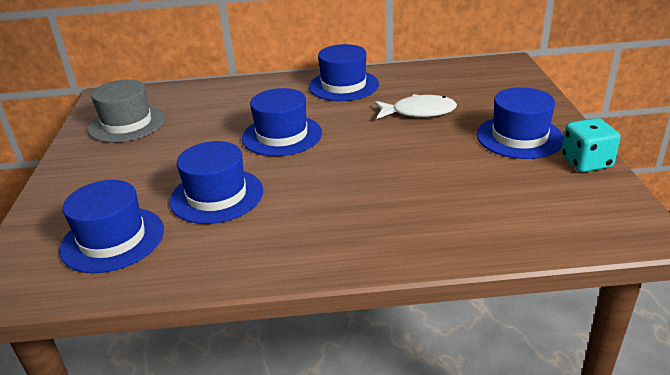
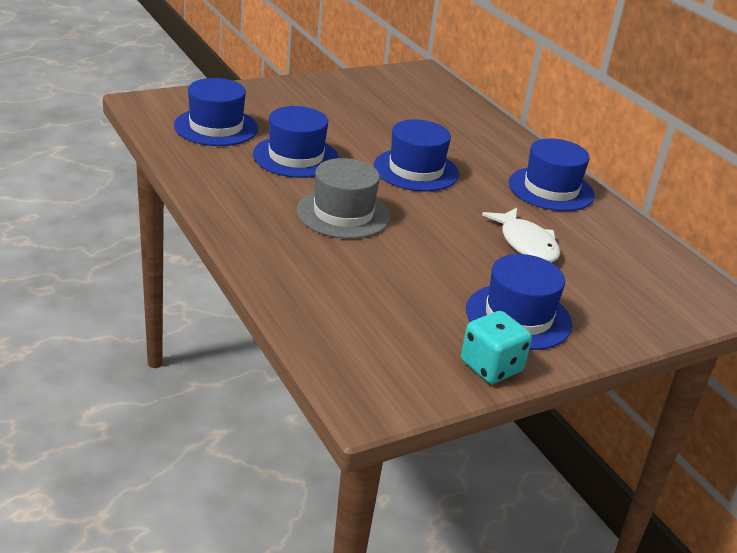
camera: 60 degrees right, 0 degrees up
(127, 124) = (382, 92): grey hat -> grey hat (343, 214)

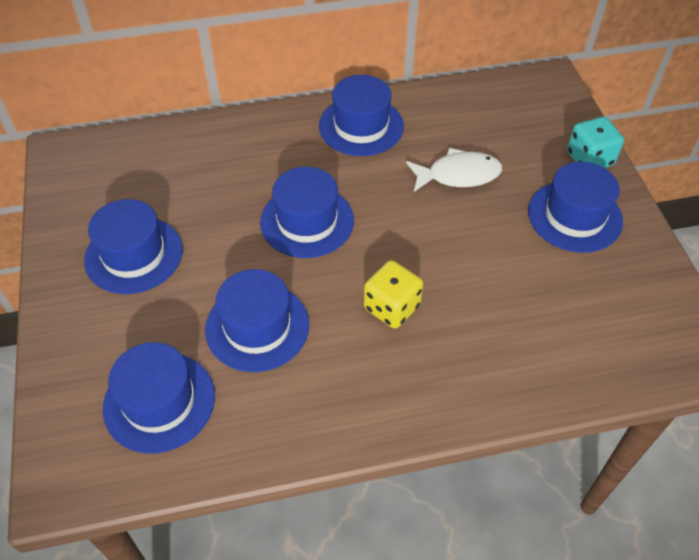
camera: 70 degrees left, 20 degrees up
(340, 106) = (134, 255): none -> blue hat
(343, 214) = (391, 307): grey hat -> yellow dice
(491, 367) = (647, 256): turquoise dice -> turquoise dice (589, 159)

